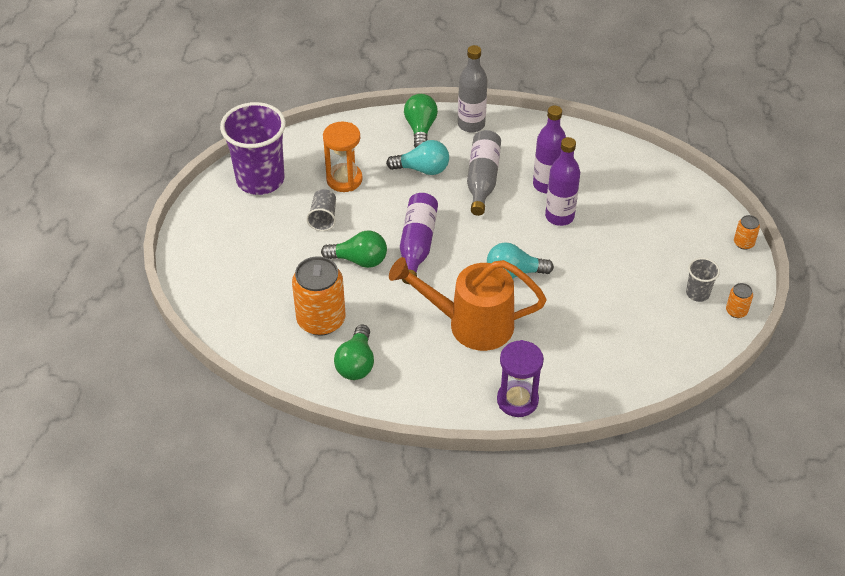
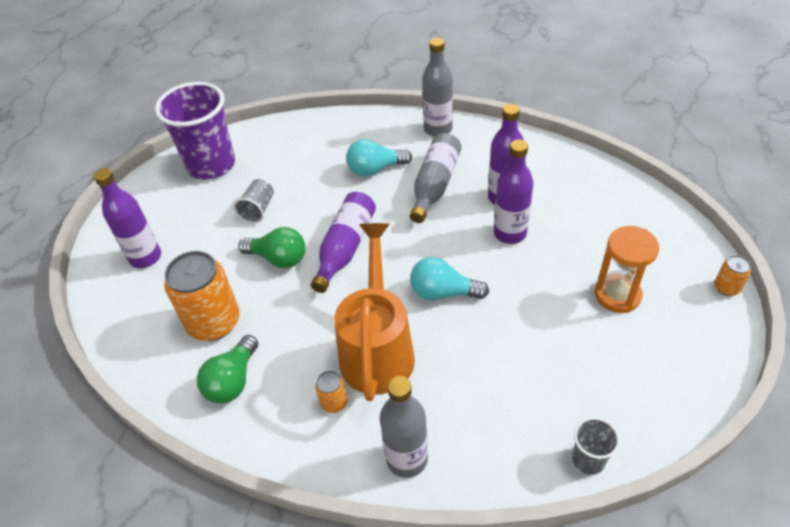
camera: 15 degrees right, 0 degrees up
(233, 272) = (145, 257): none -> purple bottle
(344, 179) = (293, 172): orange hourglass -> orange hourglass (617, 295)
(420, 129) = (385, 129): green light bulb -> none
(422, 169) = (375, 169): turquoise light bulb -> turquoise light bulb turned 150 degrees clockwise
(471, 324) = (377, 349): orange watering can -> orange watering can turned 75 degrees clockwise
(517, 400) = (407, 459): purple hourglass -> grey bottle
(697, 293) = (661, 345): grey cup -> grey cup (588, 459)
(736, 311) = (709, 375): orange can -> orange can (334, 402)

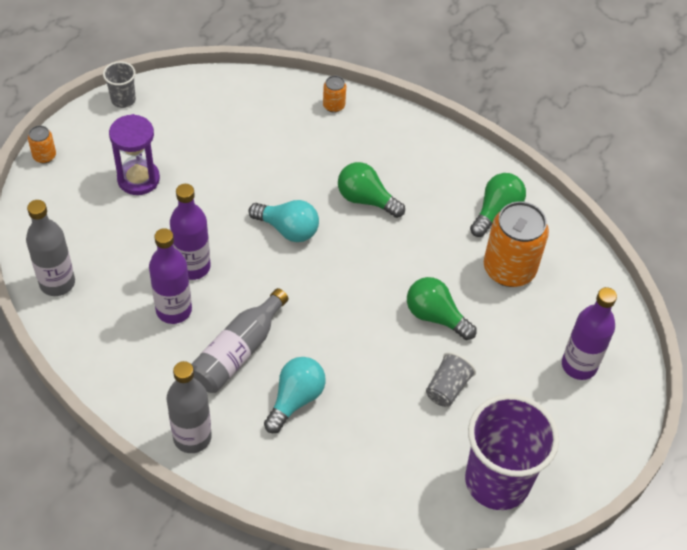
camera: 170 degrees left, 5 degrees up
(334, 402) = (415, 171): orange can -> orange can (334, 106)
(345, 248) = (364, 306): purple bottle -> none
(375, 169) = (295, 399): turquoise light bulb -> turquoise light bulb turned 60 degrees counterclockwise
(377, 349) = (366, 200): orange watering can -> green light bulb
(407, 459) = (372, 120): grey bottle -> grey bottle (57, 283)
(588, 459) = (245, 83): grey cup -> grey cup (123, 100)
(617, 295) = (138, 179): orange hourglass -> purple hourglass

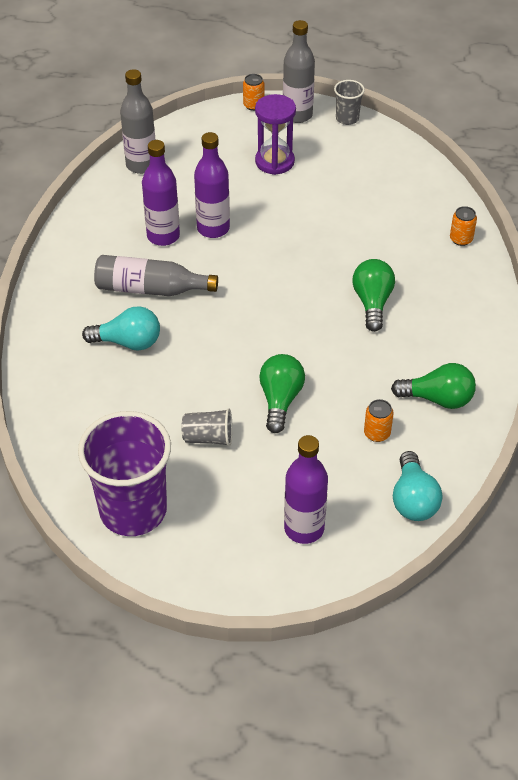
camera: 65 degrees right, 5 degrees down
(192, 437) = (53, 297): grey bottle -> grey bottle (297, 115)
(288, 229) = (297, 267): turquoise light bulb -> turquoise light bulb (413, 499)
(509, 269) = (377, 433): orange can -> orange can, size x0.45

